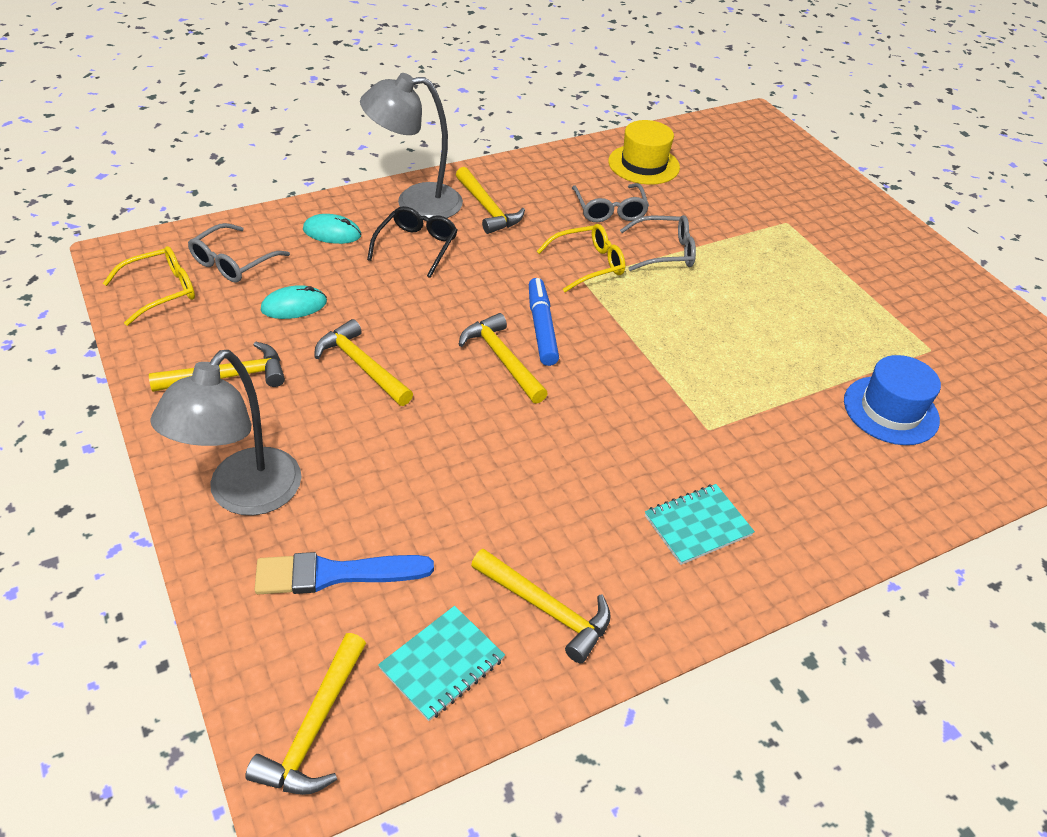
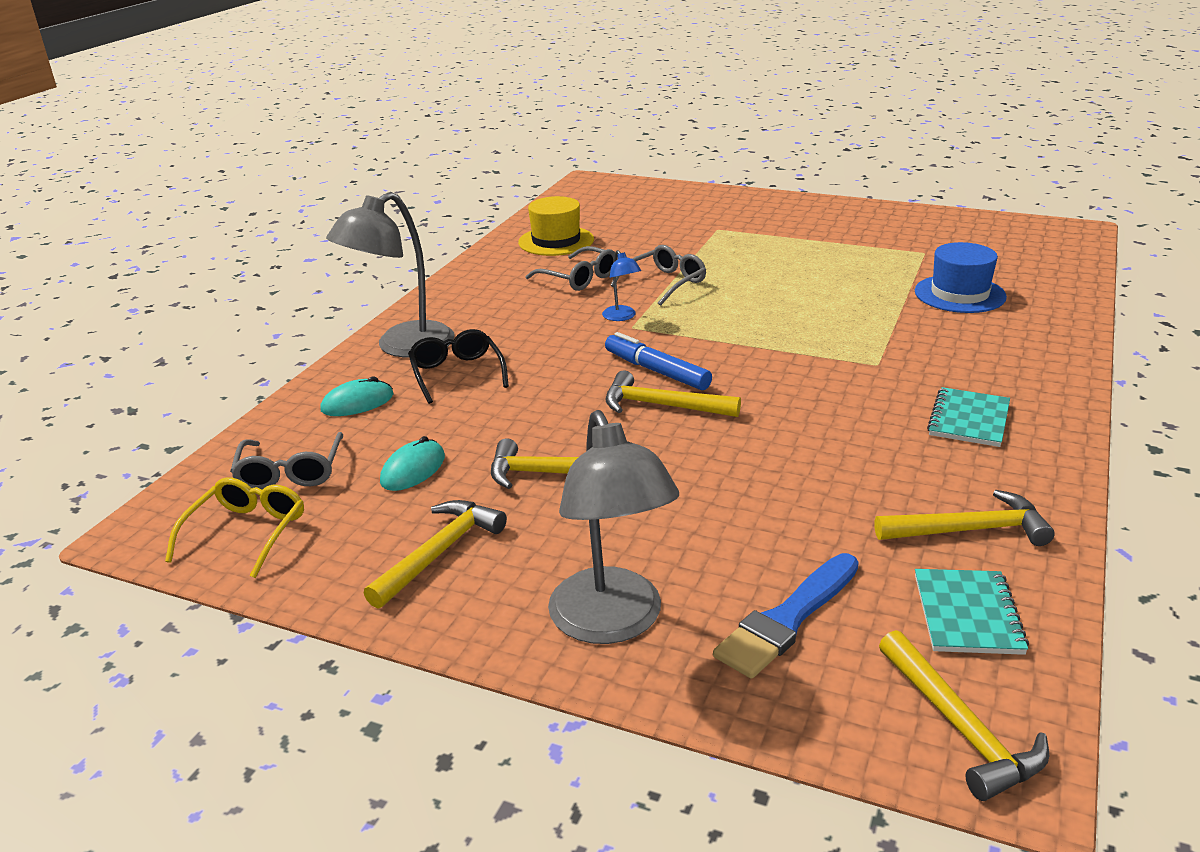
camera: 35 degrees left, 15 degrees down
(487, 208) = (476, 321): yellow hammer -> none
(588, 264) = (622, 317): yellow glasses -> blue lamp

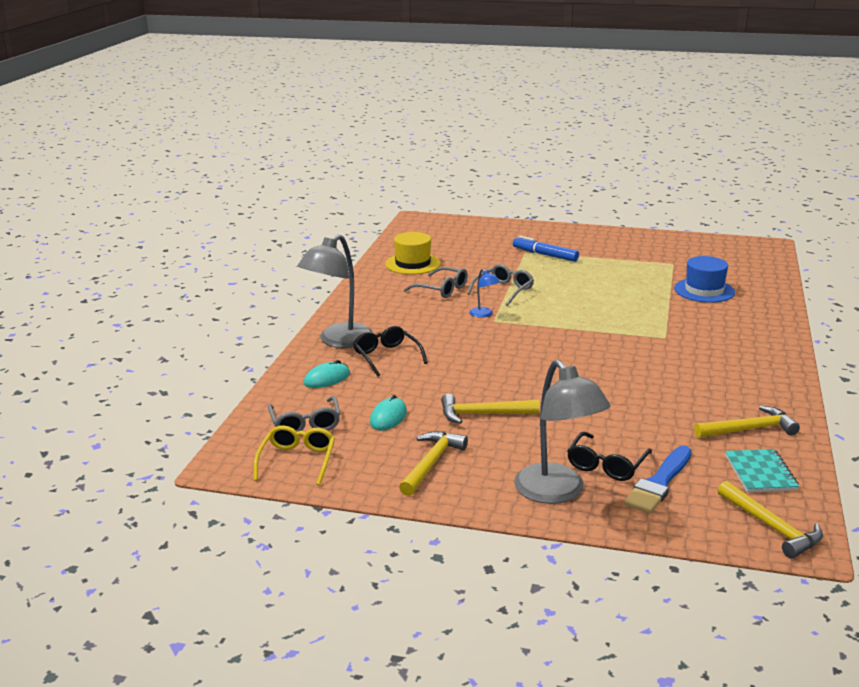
camera: 10 degrees left, 5 degrees down
(656, 371) = (523, 348): blue marker -> blue marker (545, 255)
(662, 406) = (535, 370): yellow hammer -> none
(711, 577) = (606, 465): none -> black glasses
(969, 420) = (732, 368): turquoise notebook -> none

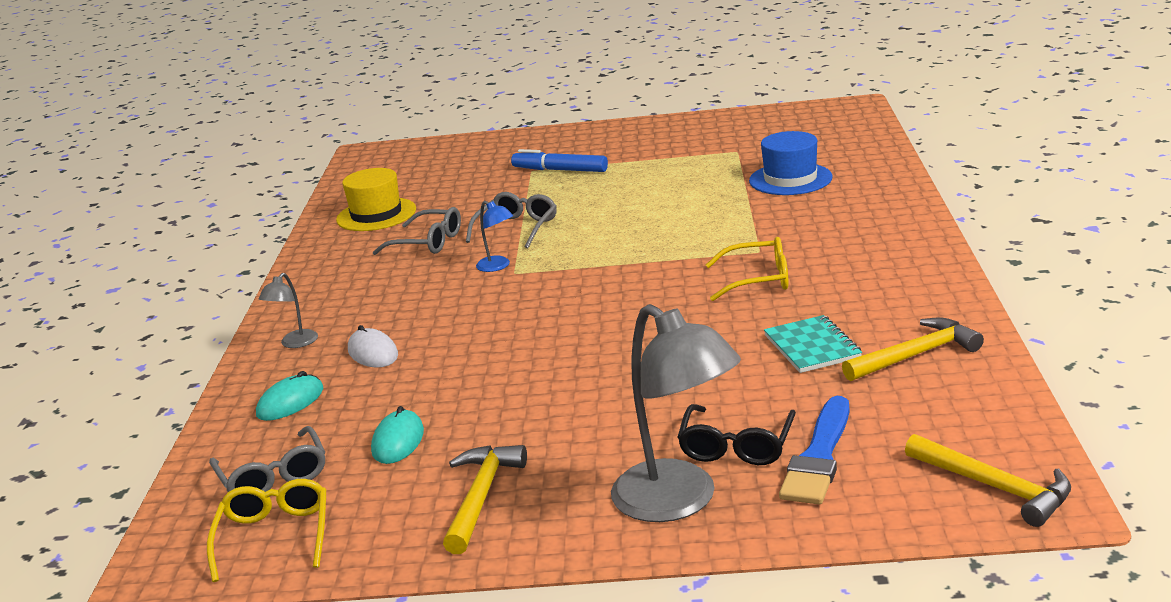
camera: 10 degrees left, 0 degrees up
(339, 341) = (295, 343): grey lamp -> grey lamp, size x0.46
(387, 357) = (373, 353): black glasses -> white mouse
(483, 414) = (537, 409): yellow hammer -> none
(657, 357) = (758, 280): none -> yellow glasses
(760, 473) = (952, 413): turquoise notebook -> turquoise notebook (812, 347)

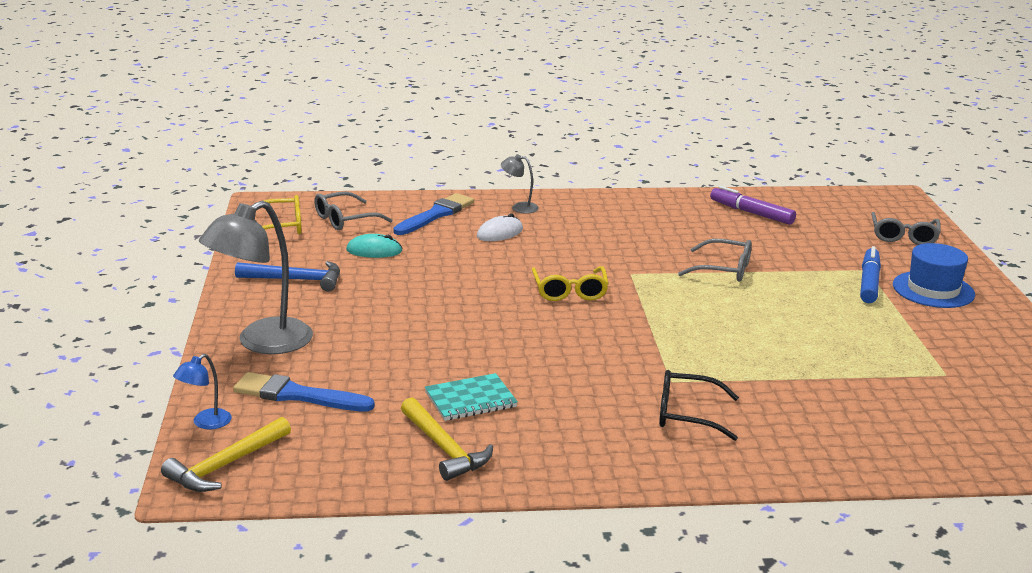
camera: 80 degrees right, 0 degrees up
(290, 402) = (436, 214): turquoise mouse -> blue brush
(376, 215) = (751, 213): yellow hat -> purple marker
(427, 242) = (693, 236): grey glasses -> grey glasses (903, 236)
(481, 497) = (296, 280): yellow hammer -> blue hammer
(498, 266) = (643, 266): blue lamp -> blue lamp (205, 423)
(736, 446) = (324, 364): black glasses -> black glasses (687, 414)
(758, 280) = (607, 378): yellow glasses -> yellow glasses (570, 291)
(790, 179) = (864, 403): blue hat -> blue hat (933, 290)

